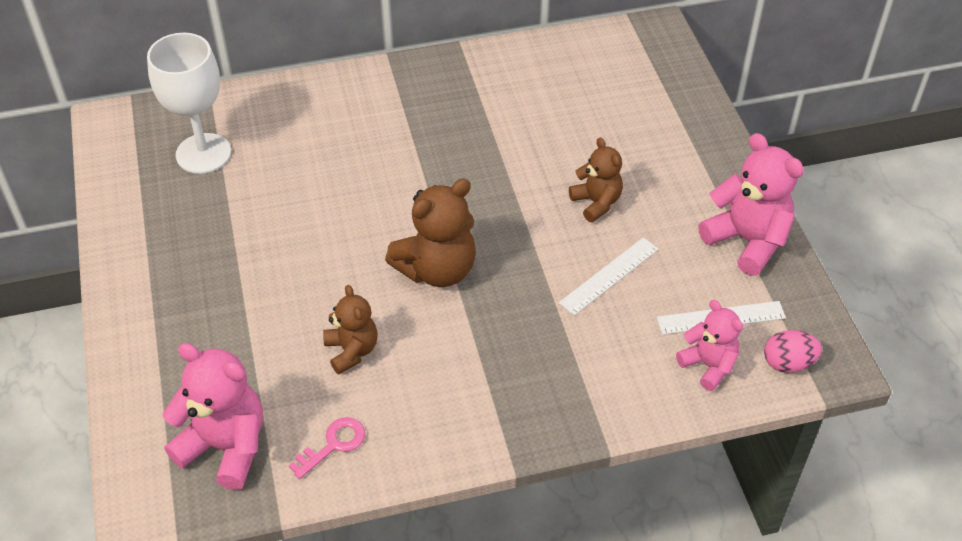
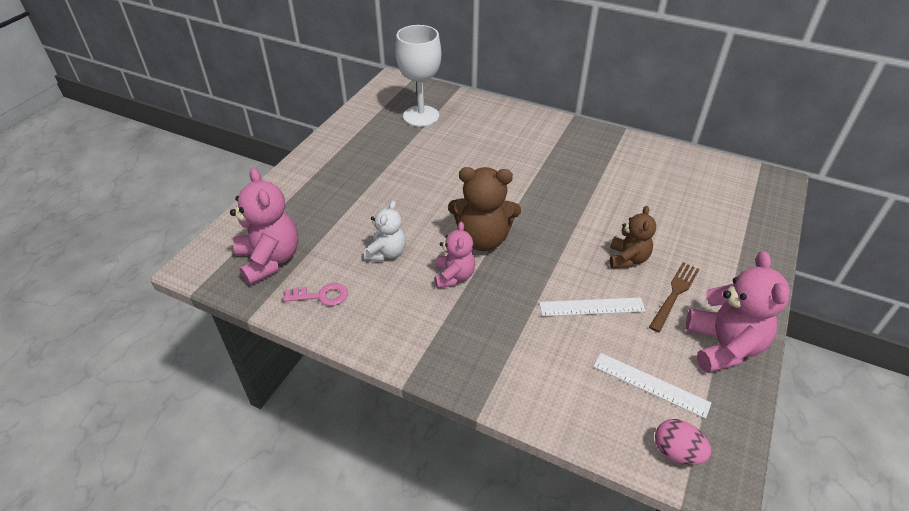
camera: 40 degrees right, 5 degrees down
(352, 351) = (387, 253): brown teddy bear -> white teddy bear
(668, 214) = (674, 294): none -> brown fork
(708, 365) = (608, 410): pink teddy bear -> pink teddy bear (454, 276)

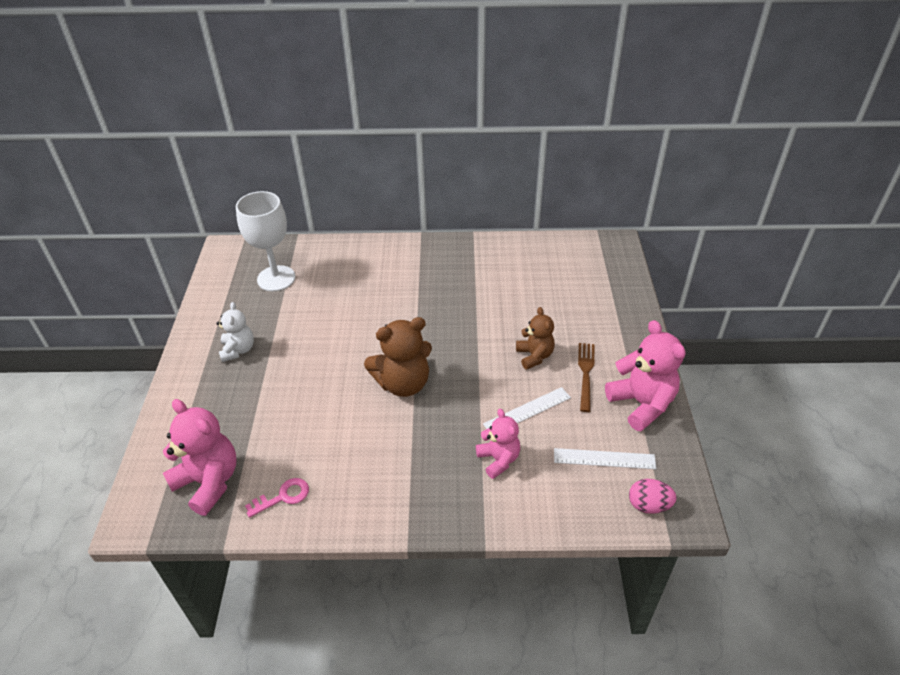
camera: 25 degrees left, 0 degrees up
(387, 253) = (322, 430): white teddy bear -> white teddy bear (238, 350)
(454, 276) = (397, 428): pink teddy bear -> pink teddy bear (498, 459)

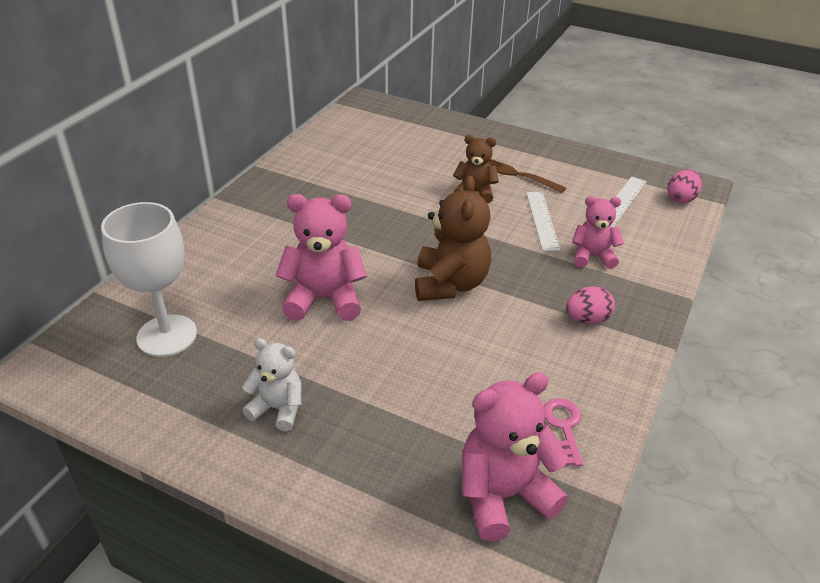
camera: 65 degrees left, 5 degrees down
(410, 478) = (587, 319): none -> pink egg
(641, 404) = (572, 162): pink teddy bear -> pink teddy bear (324, 299)

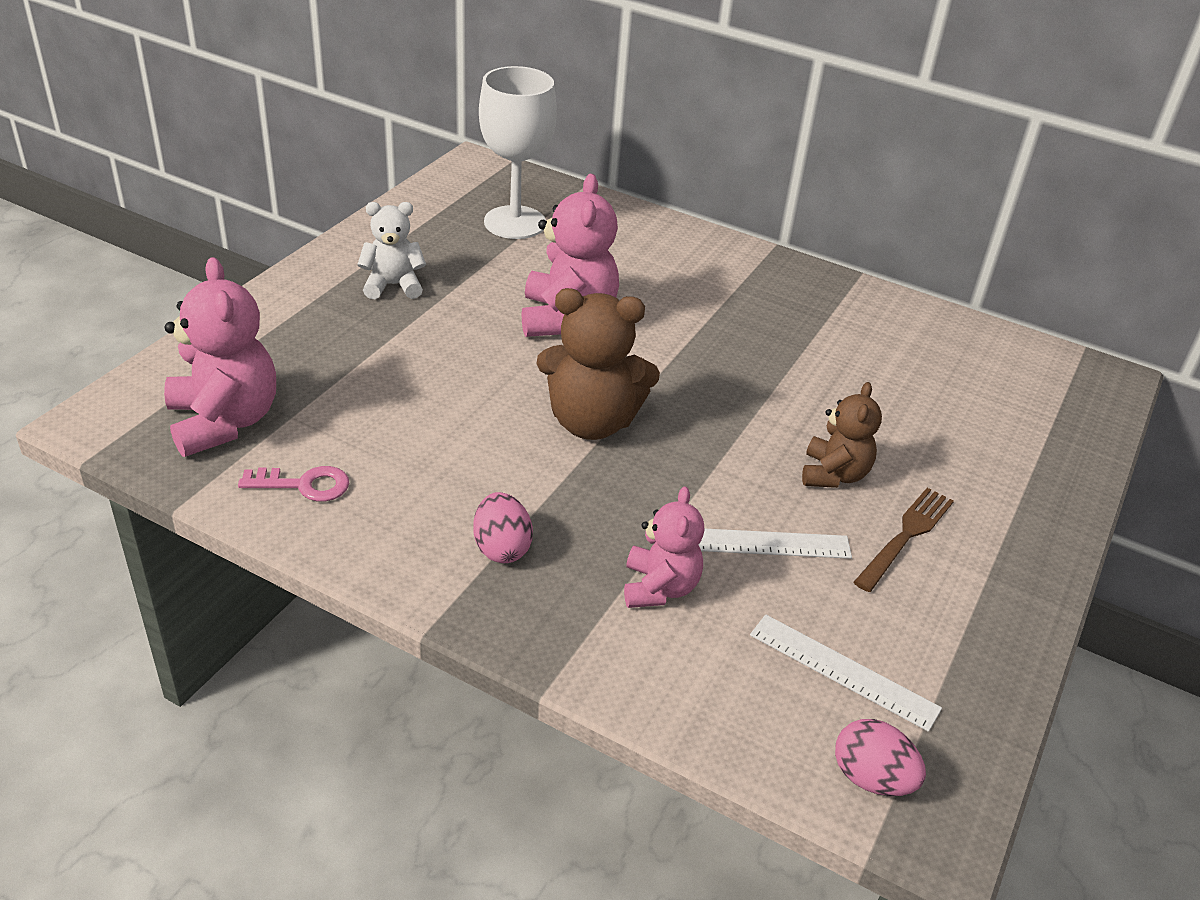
camera: 90 degrees right, 0 degrees up
(278, 409) = (393, 285): white teddy bear -> white teddy bear turned 120 degrees counterclockwise

